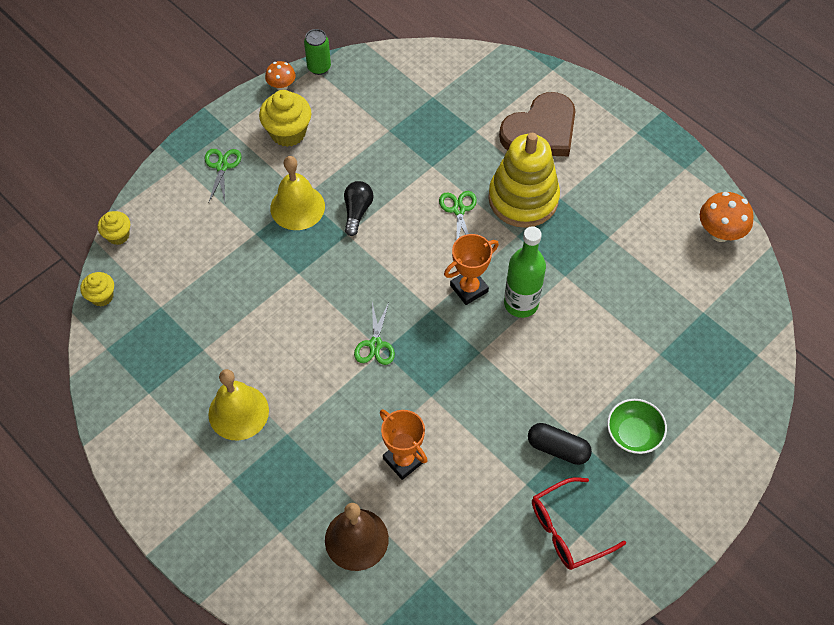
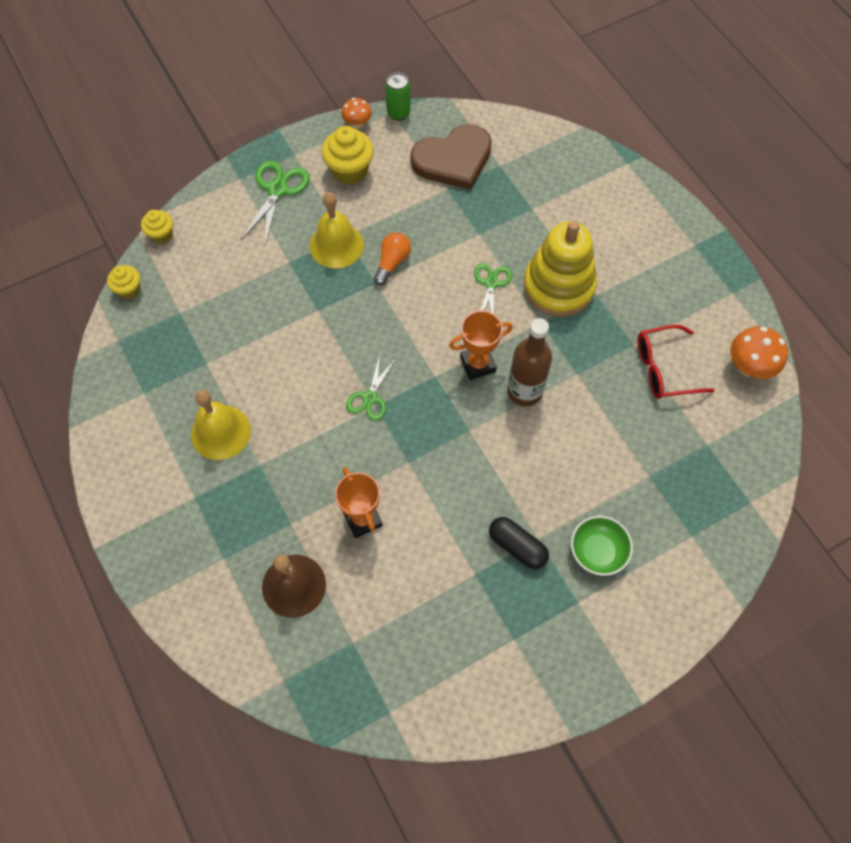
camera: 15 degrees right, 5 degrees up
(222, 166) = (277, 190): green scissors -> green scissors, size x1.52
(357, 211) = (392, 262): black light bulb -> orange light bulb
(521, 303) = (524, 391): green bottle -> brown bottle
(541, 130) = (597, 222): brown heart -> brown heart (453, 160)
(567, 530) = (502, 631): red glasses -> red glasses (663, 369)

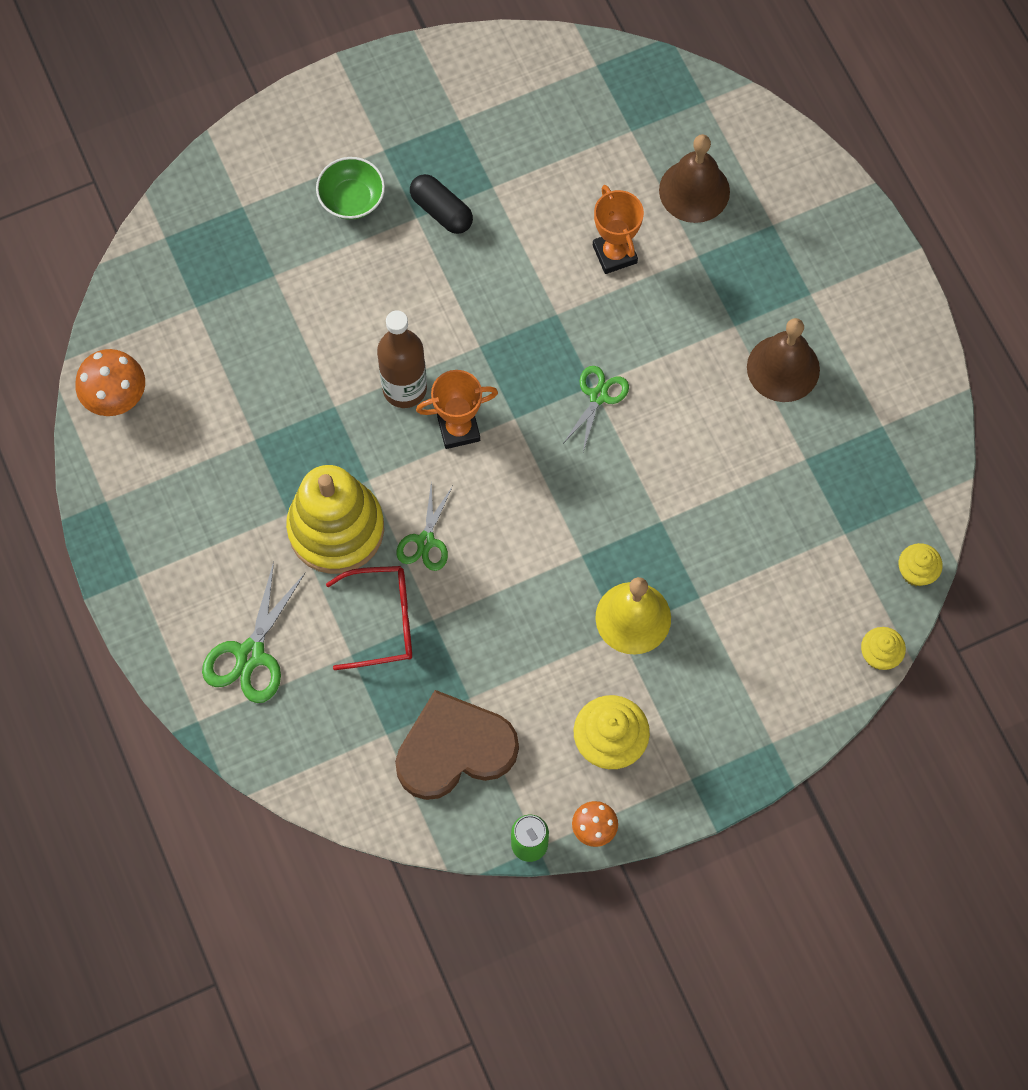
camera: 175 degrees left, 5 degrees up
(220, 432) = (783, 368): yellow bell -> brown bell
(277, 190) = (716, 717): green scissors -> green scissors (250, 655)
(392, 262) = (557, 584): orange light bulb -> none
(663, 369) = (224, 404): red glasses -> red glasses (383, 621)

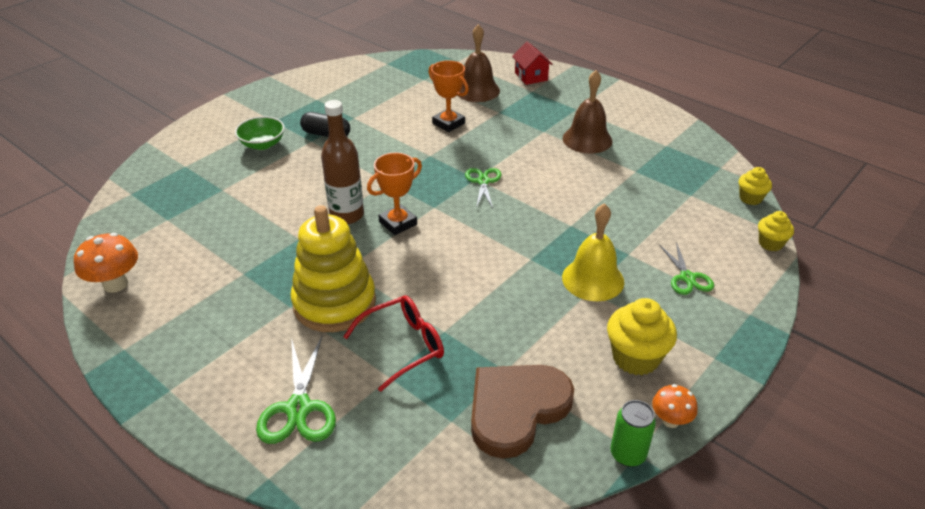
camera: 25 degrees left, 30 degrees down
(425, 541) = (410, 287): green scissors -> green scissors (687, 278)
(792, 187) = (531, 76): none -> red house

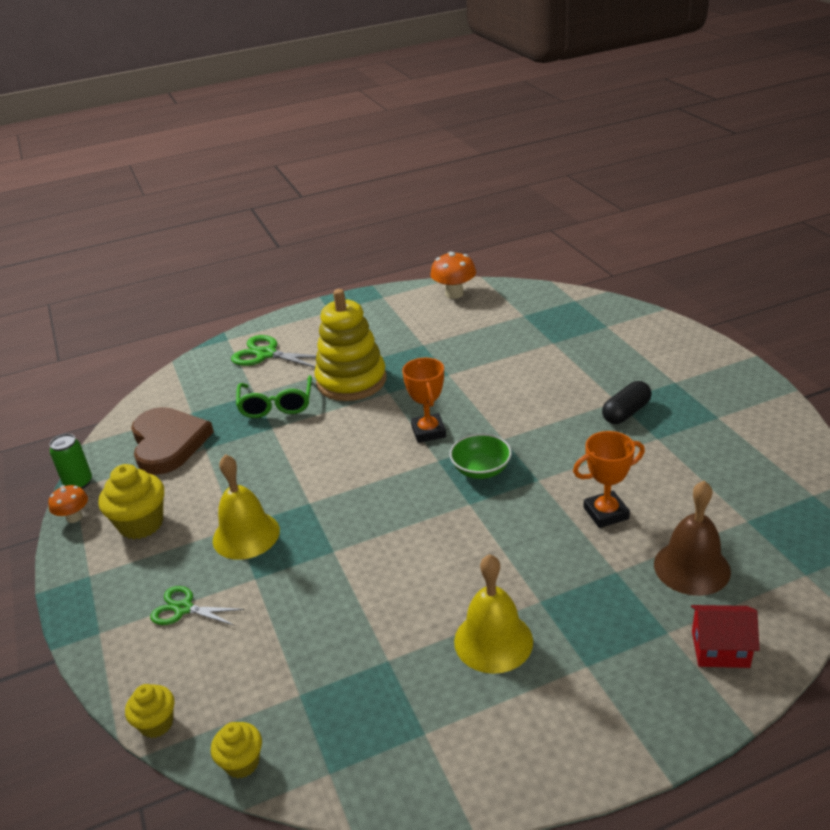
camera: 120 degrees right, 5 degrees down
(262, 144) = (625, 370): green bowl -> green bowl (481, 470)
(347, 215) = (463, 404): brown bottle -> none
(404, 346) = (276, 405): red glasses -> green glasses
(483, 181) = (458, 507): green scissors -> none
(587, 139) = (493, 641): brown bell -> yellow bell

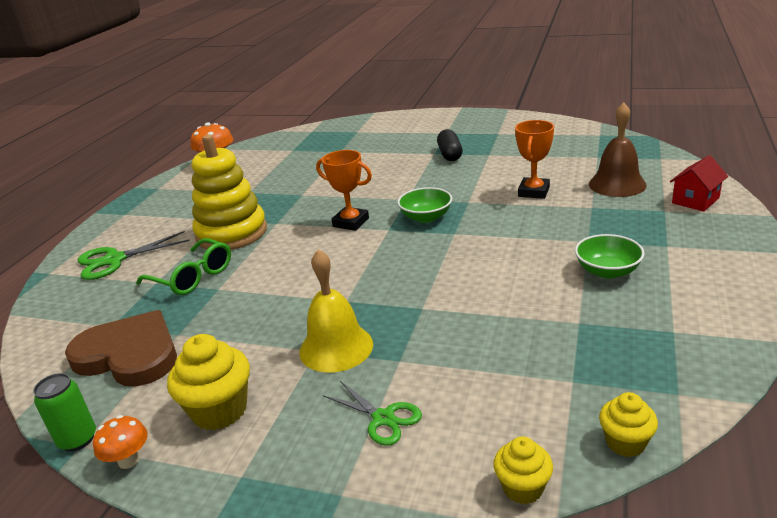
camera: 50 degrees left, 5 degrees down
(183, 609) = (383, 418): green scissors -> green scissors turned 105 degrees counterclockwise
(493, 641) = (607, 271): yellow bell -> green bowl

